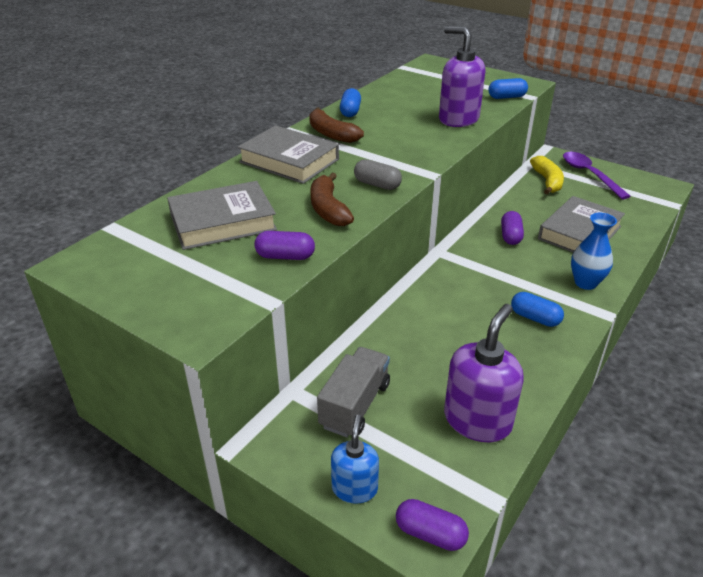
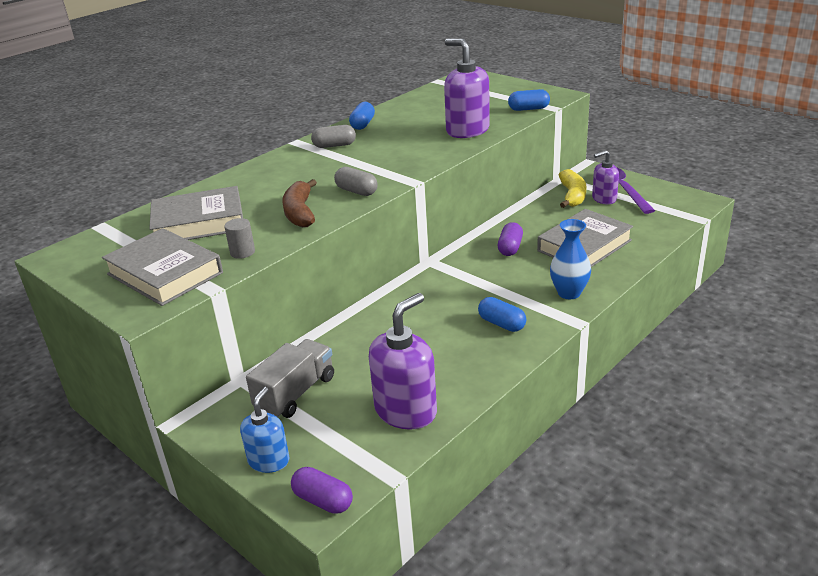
camera: 10 degrees right, 5 degrees down
(285, 256) = (242, 252): purple capsule -> grey cylinder
(289, 161) = (283, 170): grey book -> grey book (165, 273)
(331, 134) = (334, 145): brown banana -> grey capsule
(577, 184) = (604, 199): none -> purple soap dispenser

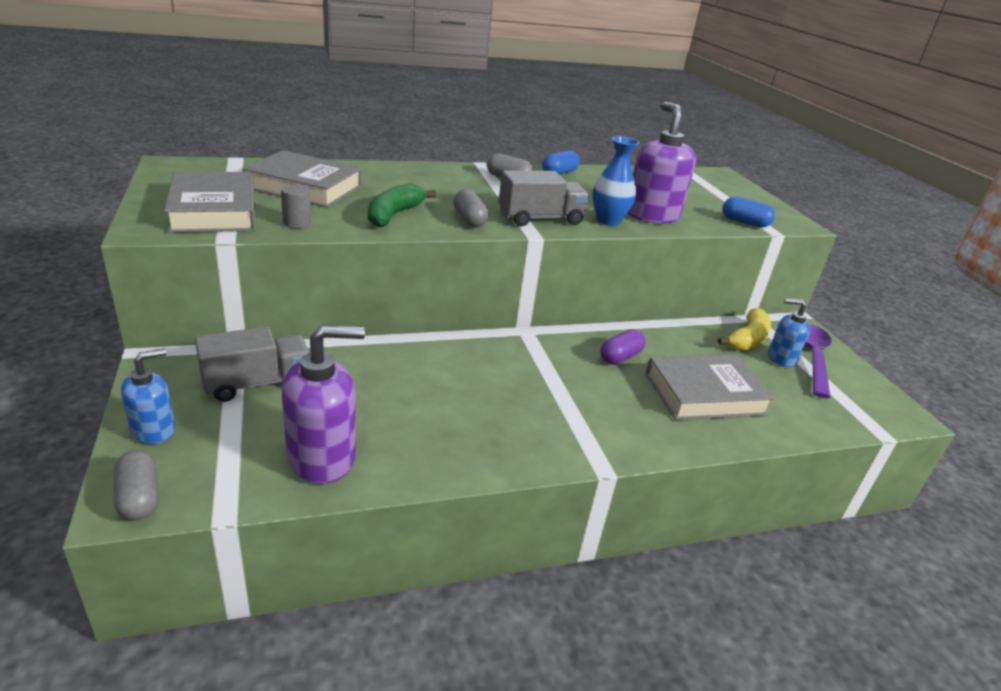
camera: 25 degrees right, 0 degrees up
(300, 213) = (394, 215): brown banana -> green banana
(323, 500) = (139, 497): purple capsule -> grey capsule
(401, 168) = (540, 219): none -> grey truck
(501, 324) = (521, 426): blue capsule -> none
(569, 293) = (630, 433): blue vase -> blue vase (608, 221)
(604, 199) = (781, 358): purple soap dispenser -> blue soap dispenser

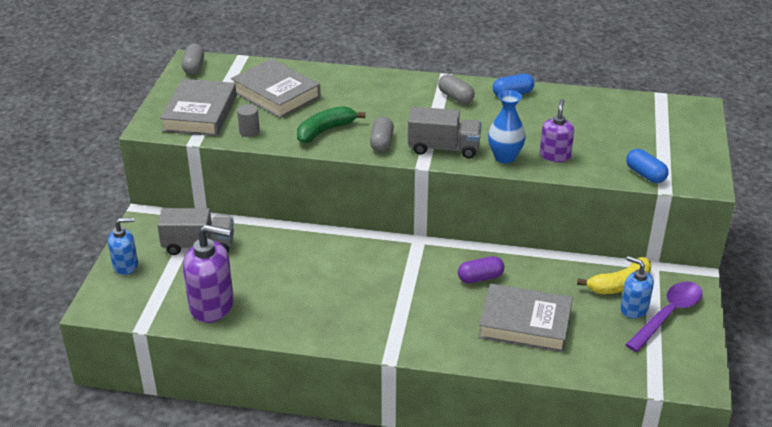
camera: 30 degrees right, 5 degrees up
(139, 497) = (103, 305): grey capsule -> grey capsule (194, 67)
(652, 215) = (555, 155): purple soap dispenser -> purple soap dispenser, size x0.60

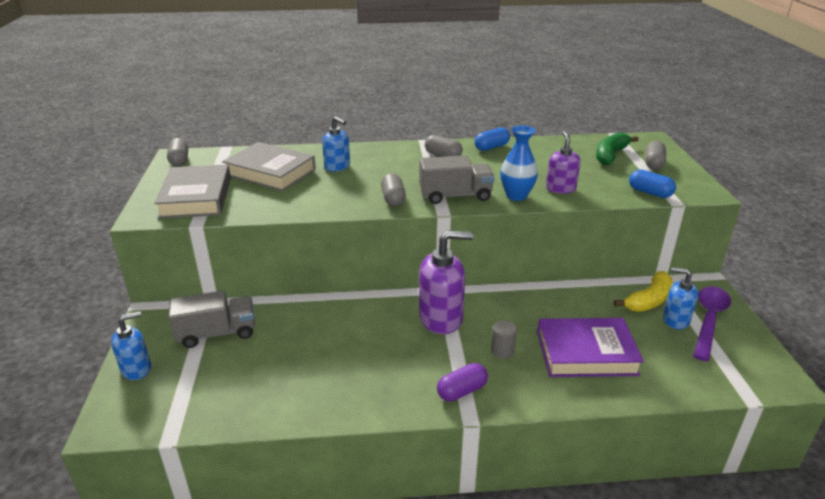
camera: 15 degrees left, 5 degrees down
(212, 306) = (249, 396): purple soap dispenser -> purple soap dispenser (441, 318)
(249, 131) = (254, 206): grey cylinder -> grey cylinder (502, 351)
(325, 131) = (332, 196): green banana -> green banana (610, 155)
(343, 96) = (337, 167): none -> blue soap dispenser
(480, 278) = (519, 316): purple capsule -> purple capsule (462, 391)
(525, 323) = (586, 353): grey book -> purple book
(676, 140) = (653, 163): none -> grey capsule

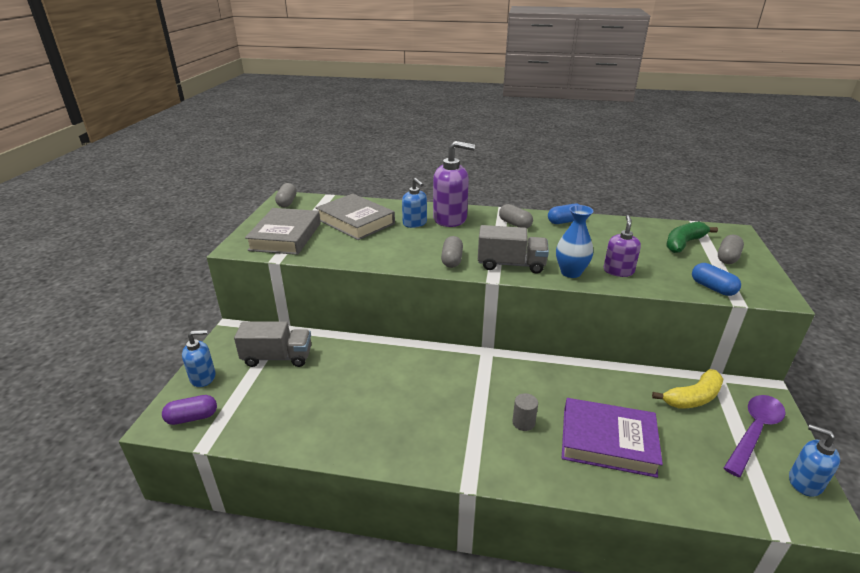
camera: 15 degrees right, 0 degrees up
(441, 318) = (476, 379): purple soap dispenser -> purple soap dispenser (450, 219)
(462, 391) = (470, 455): purple capsule -> purple capsule (192, 418)
(675, 320) = (716, 424): blue soap dispenser -> blue soap dispenser (804, 482)

